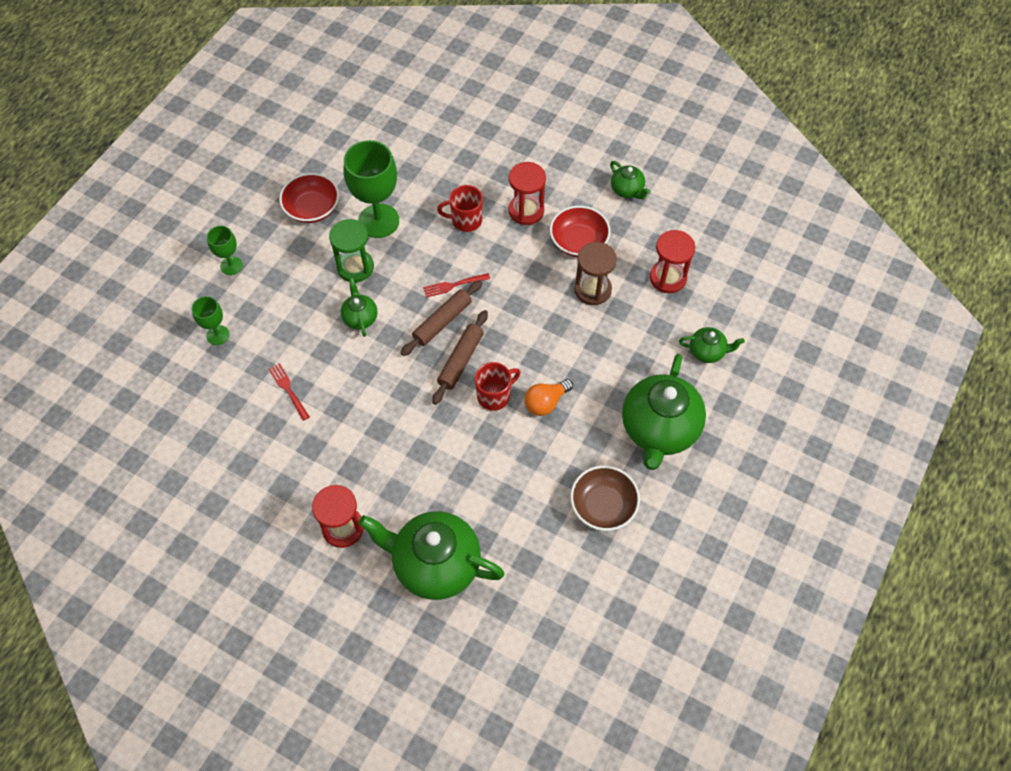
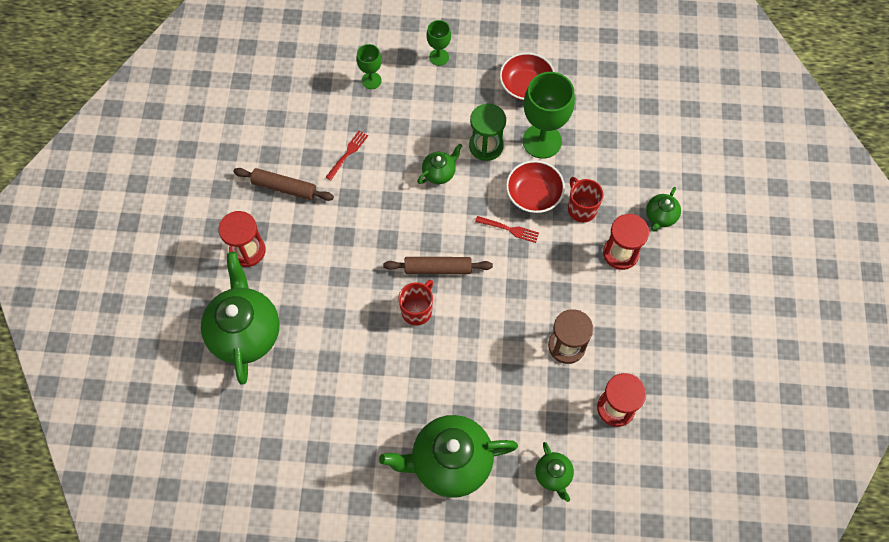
camera: 65 degrees right, 5 degrees up
(442, 322) = (468, 237): brown rolling pin -> brown rolling pin (284, 188)
(454, 285) = (509, 229): red fork -> red fork turned 150 degrees clockwise
(494, 396) = (417, 310): red mug -> red mug turned 90 degrees counterclockwise
(545, 402) = (430, 354): orange light bulb -> none
(578, 241) = (612, 312): red bowl -> red bowl (533, 195)
(603, 505) = (354, 443): brown bowl -> none
(627, 190) = (696, 332): green teapot -> green teapot (660, 217)

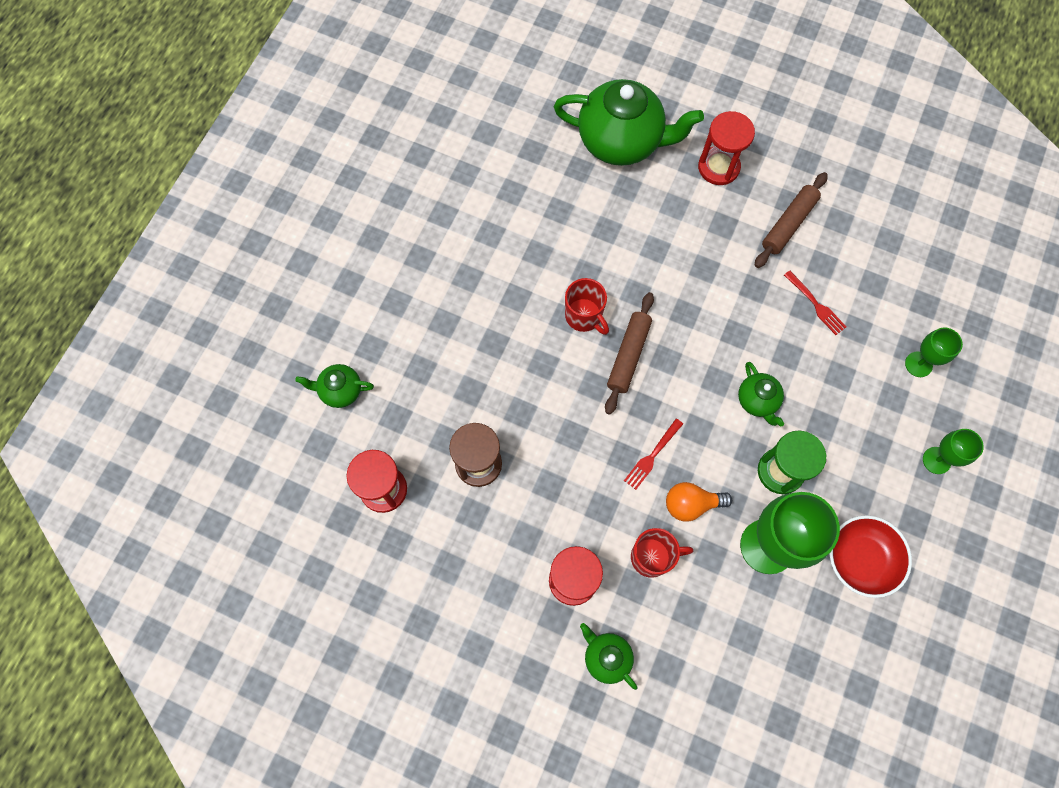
camera: 110 degrees right, 5 degrees up
(449, 462) = (400, 292): green teapot -> none
(533, 195) = (691, 504): red bowl -> orange light bulb

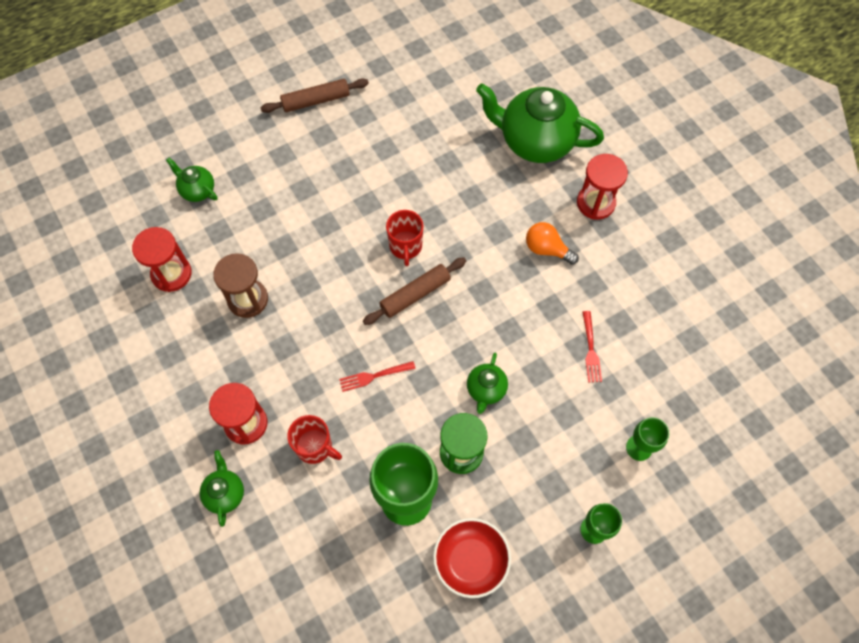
camera: 35 degrees right, 5 degrees down
(621, 141) = (535, 141): green teapot -> green teapot turned 150 degrees clockwise
(691, 504) = (374, 429): orange light bulb -> orange light bulb (547, 249)
(788, 224) = (617, 277): brown rolling pin -> brown rolling pin (316, 101)

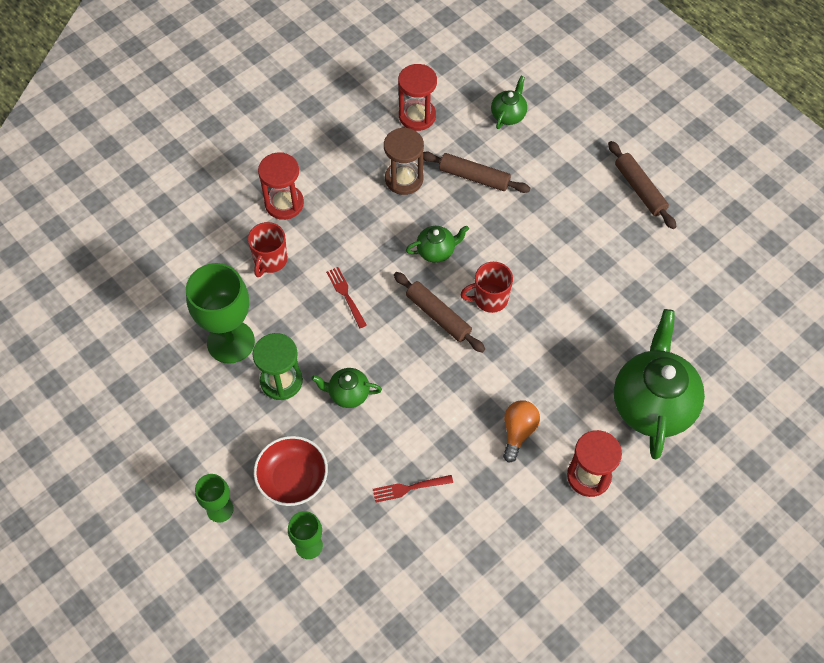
camera: 80 degrees right, 5 degrees down
(225, 493) = (220, 202): green teapot -> green teapot (436, 251)
(263, 234) = (474, 177): none -> brown rolling pin
(471, 560) = (180, 404): red bowl -> red bowl (292, 478)

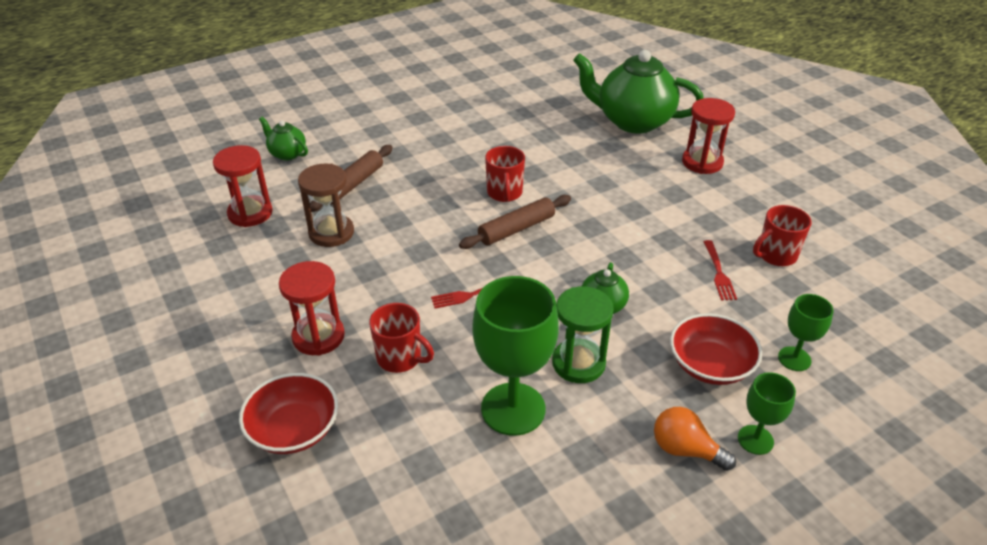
camera: 80 degrees left, 20 degrees down
(198, 213) = (294, 429): none -> red bowl
(436, 251) = (435, 220): green teapot -> none
(445, 541) = (776, 255): none -> red mug
(518, 432) = (656, 195): orange light bulb -> orange light bulb (685, 450)
(640, 189) = (412, 96): brown rolling pin -> none

